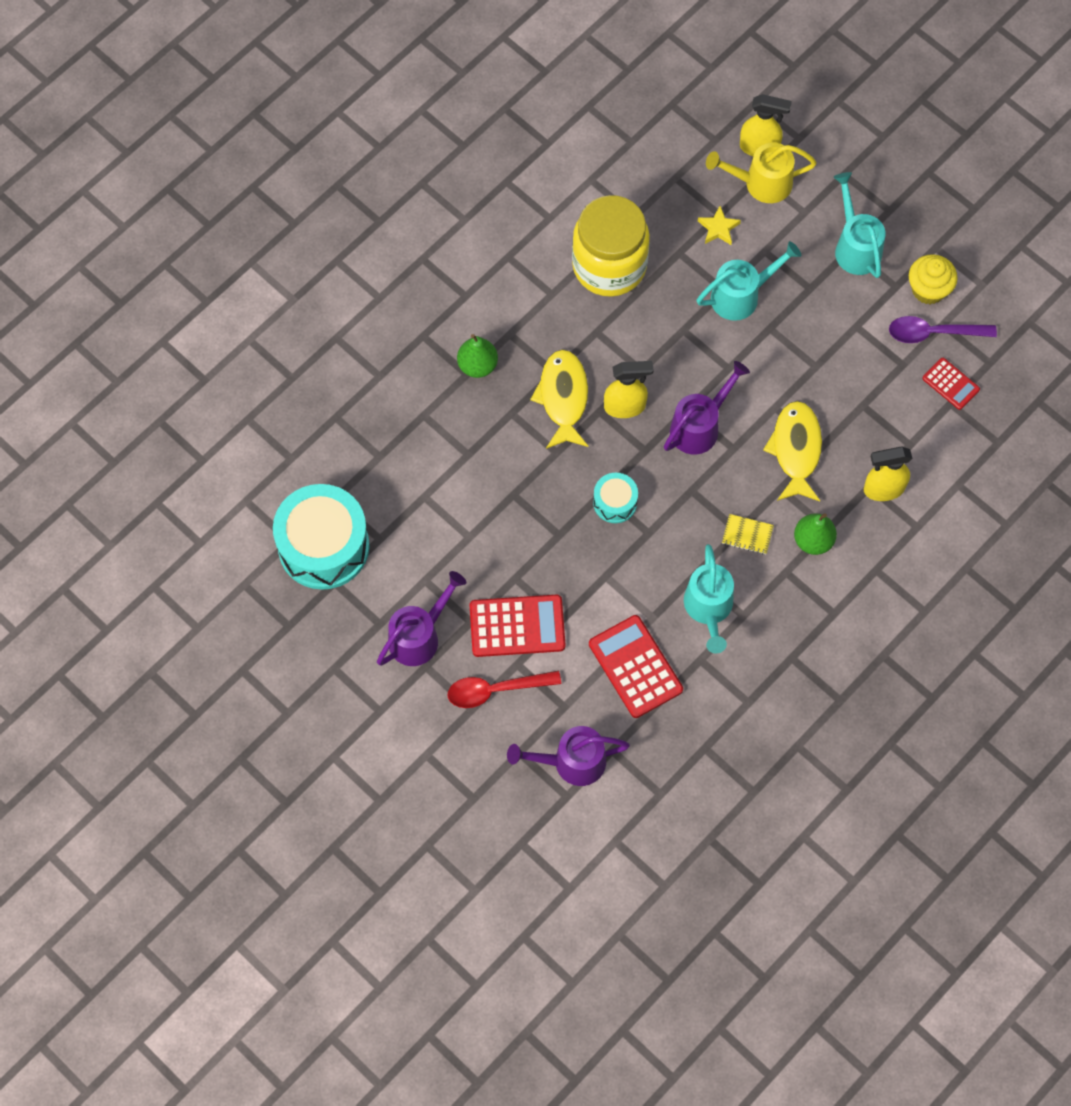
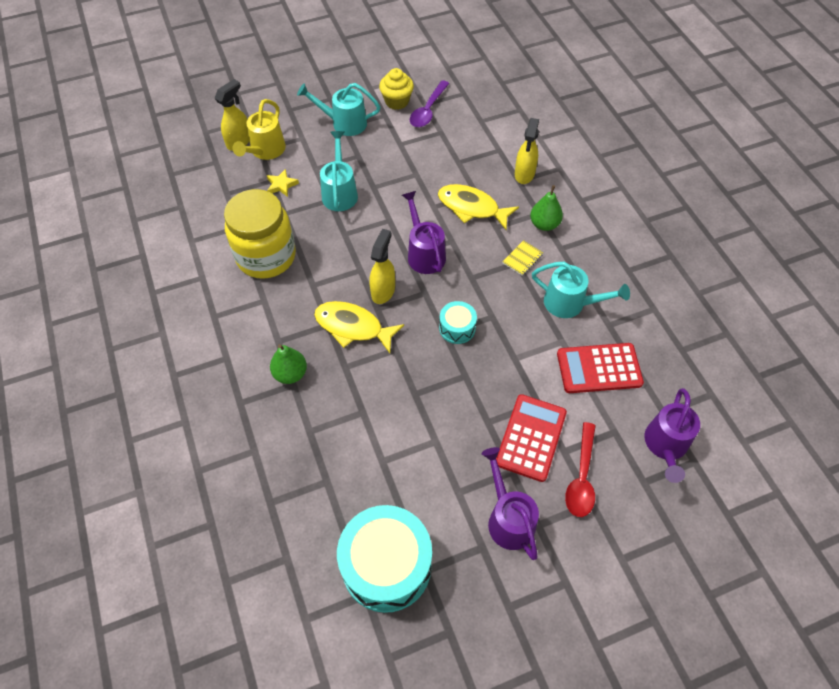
camera: 65 degrees left, 10 degrees down
(950, 384) = (468, 115): red calculator -> none

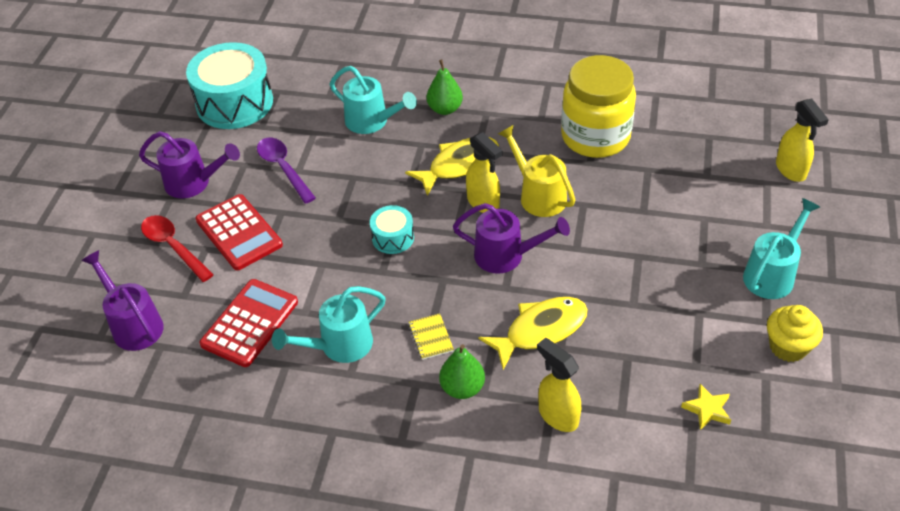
camera: 125 degrees right, 10 degrees down
(265, 151) = (761, 186): yellow watering can -> yellow watering can (538, 195)
(281, 185) = (693, 181): yellow star -> yellow star (707, 409)
(340, 192) = (650, 224): turquoise watering can -> turquoise watering can (372, 122)
(428, 110) = (749, 373): purple spoon -> purple spoon (283, 168)

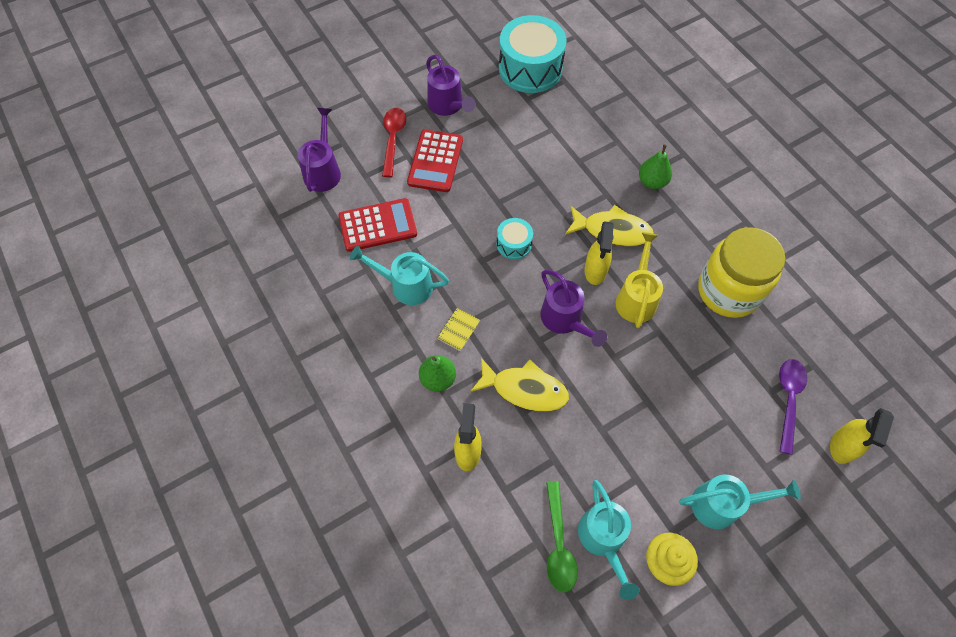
camera: 45 degrees right, 15 degrees up
(283, 168) = (506, 139): purple spoon -> purple spoon (788, 400)
(372, 122) = (595, 152): turquoise watering can -> turquoise watering can (603, 540)
(707, 409) = (558, 544): yellow star -> green spoon

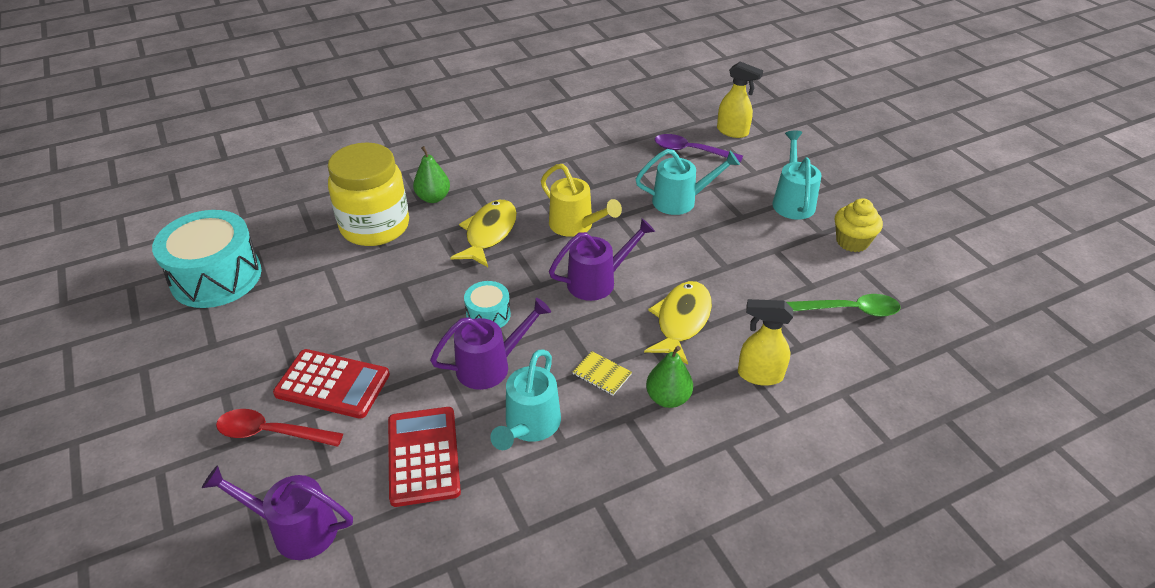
camera: 85 degrees left, 20 degrees down
(448, 106) = (239, 365): purple watering can -> purple watering can (491, 365)
(595, 271) = (539, 252): yellow spray bottle -> none
(603, 540) = (840, 278): turquoise watering can -> turquoise watering can (681, 201)
(636, 297) = (576, 226): yellow watering can -> yellow watering can turned 150 degrees counterclockwise
(728, 291) = (577, 167): yellow jar -> yellow jar (375, 226)

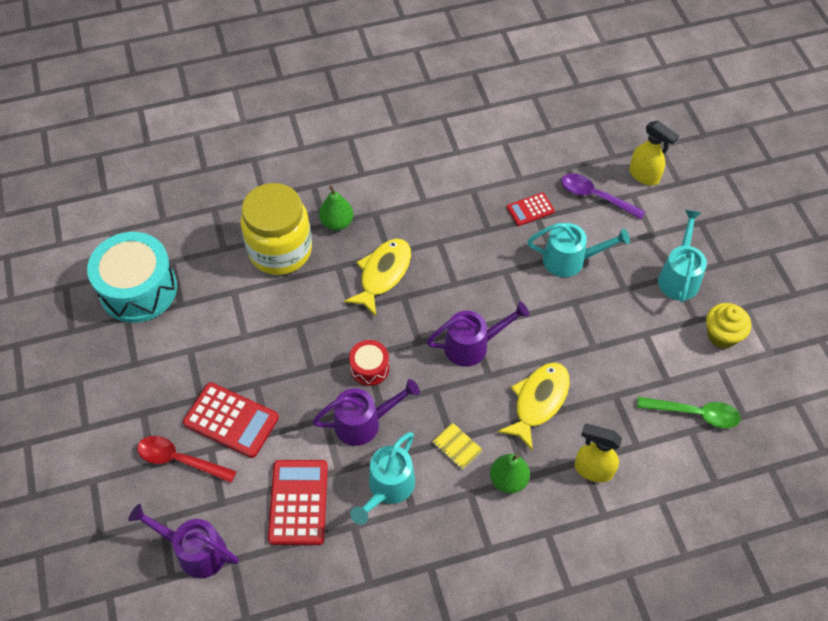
camera: 10 degrees right, 15 degrees up
(488, 315) = (369, 368): turquoise drum -> red drum
(576, 226) = (464, 277): yellow watering can -> none
(629, 167) = (530, 209): none -> red calculator

